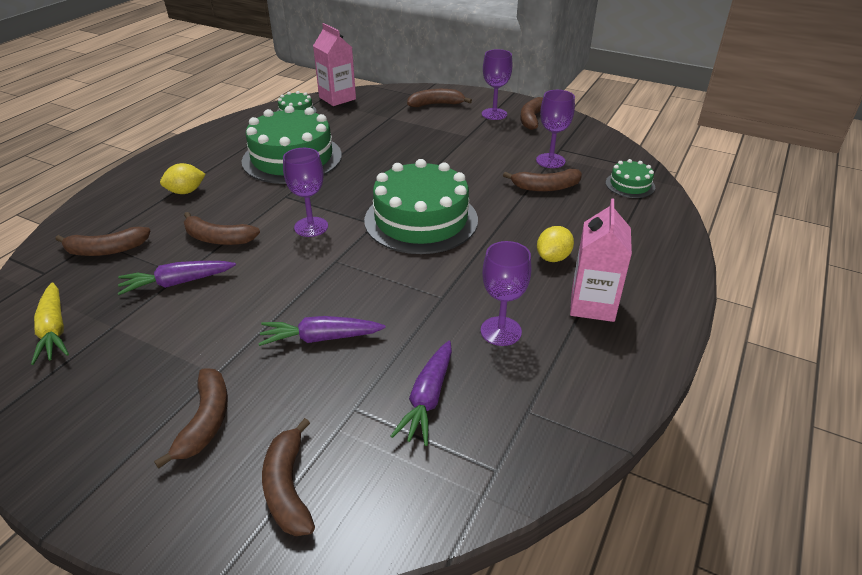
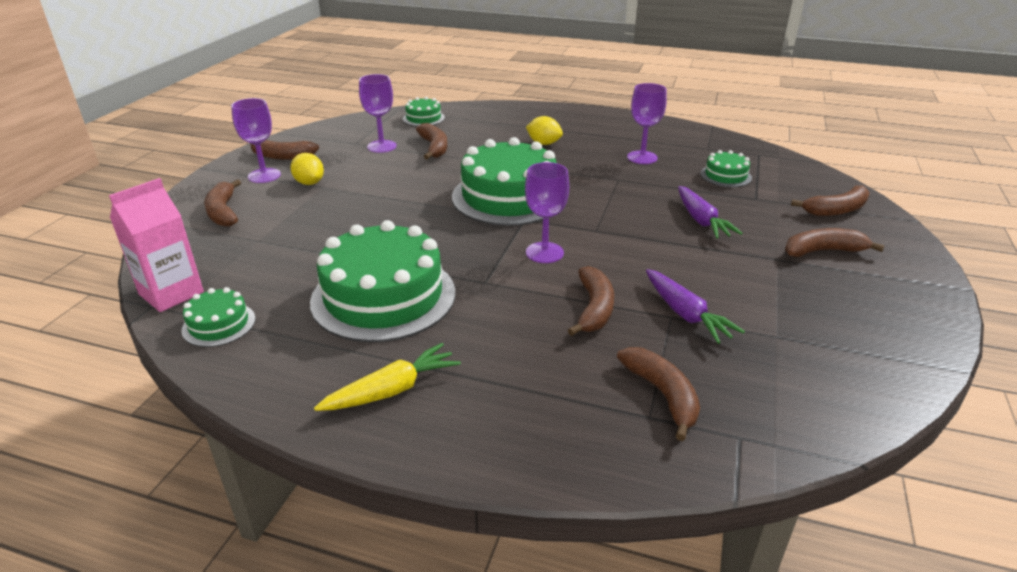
camera: 100 degrees left, 5 degrees down
(54, 330) = (816, 376): yellow carrot -> yellow carrot (393, 390)
(186, 191) = (495, 369): yellow lemon -> yellow lemon (309, 183)
(427, 399) = (725, 176): purple carrot -> green cake
(592, 305) = (594, 132): pink carton -> none

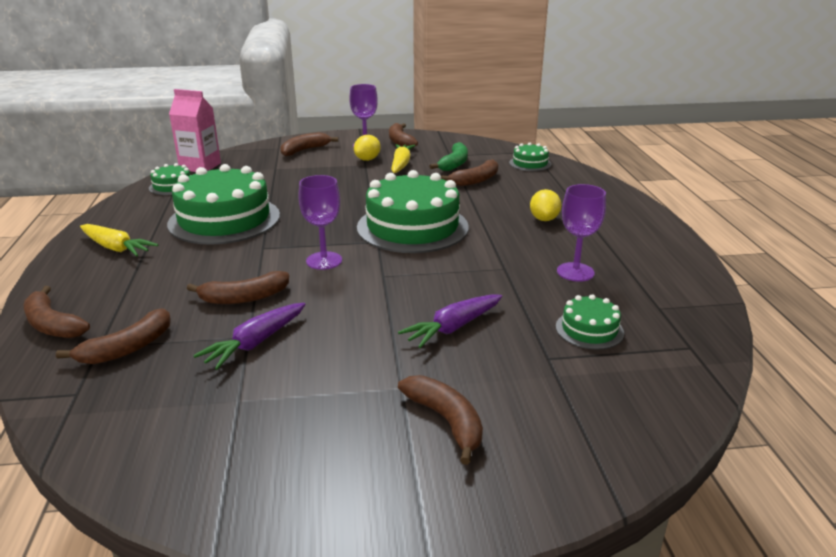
camera: 65 degrees right, 5 degrees down
(348, 169) = (401, 164): none -> yellow carrot
(381, 146) = (454, 164): purple goblet -> green banana
(836, 210) = (578, 426): brown banana -> brown banana (52, 325)

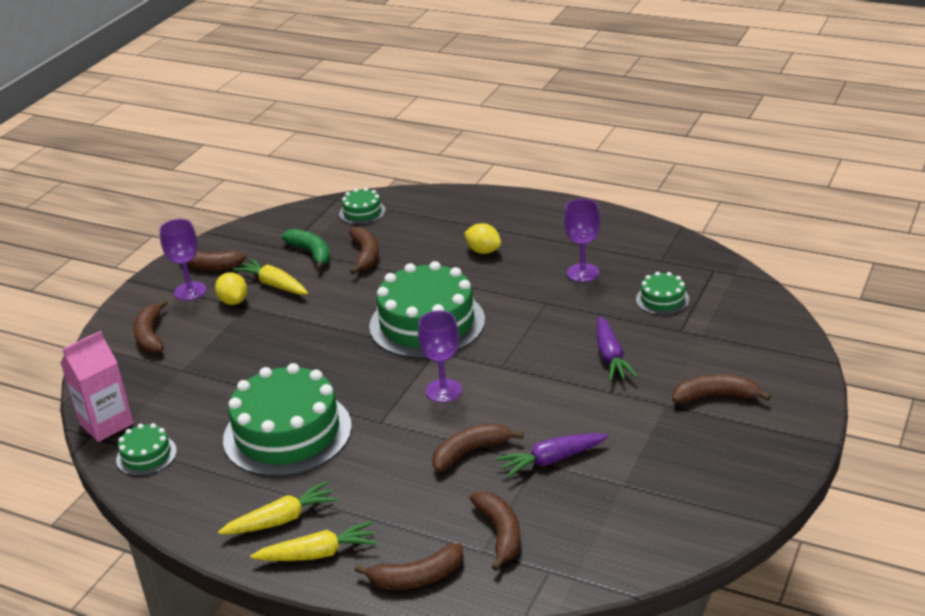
camera: 55 degrees left, 5 degrees up
(77, 273) = (319, 553): none -> yellow carrot
(244, 298) = (470, 452): brown banana -> brown banana turned 135 degrees counterclockwise
(255, 343) = (551, 460): purple carrot -> purple carrot turned 90 degrees clockwise

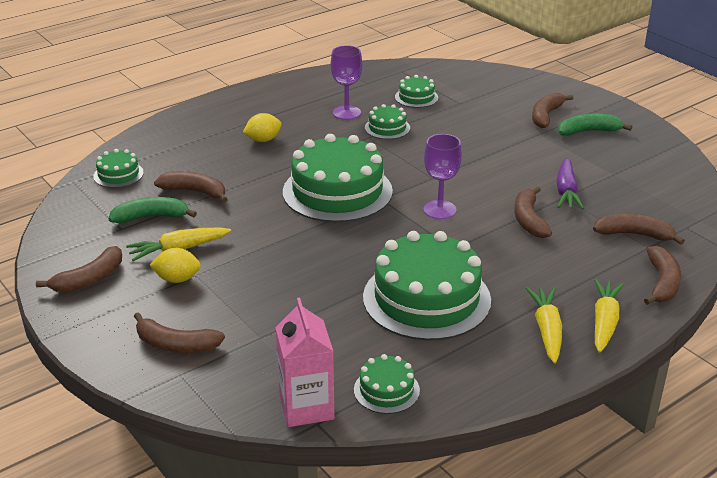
camera: 65 degrees left, 0 degrees up
(190, 291) = (123, 301): purple goblet -> none
(576, 306) = (387, 128): none -> green cake
(611, 357) = (465, 135): purple carrot -> none
(710, 438) = (588, 131): none -> green banana

